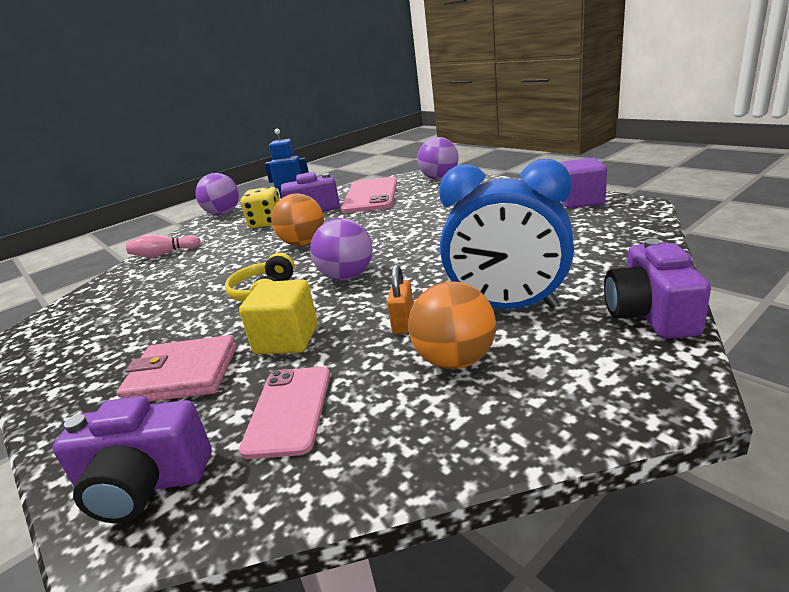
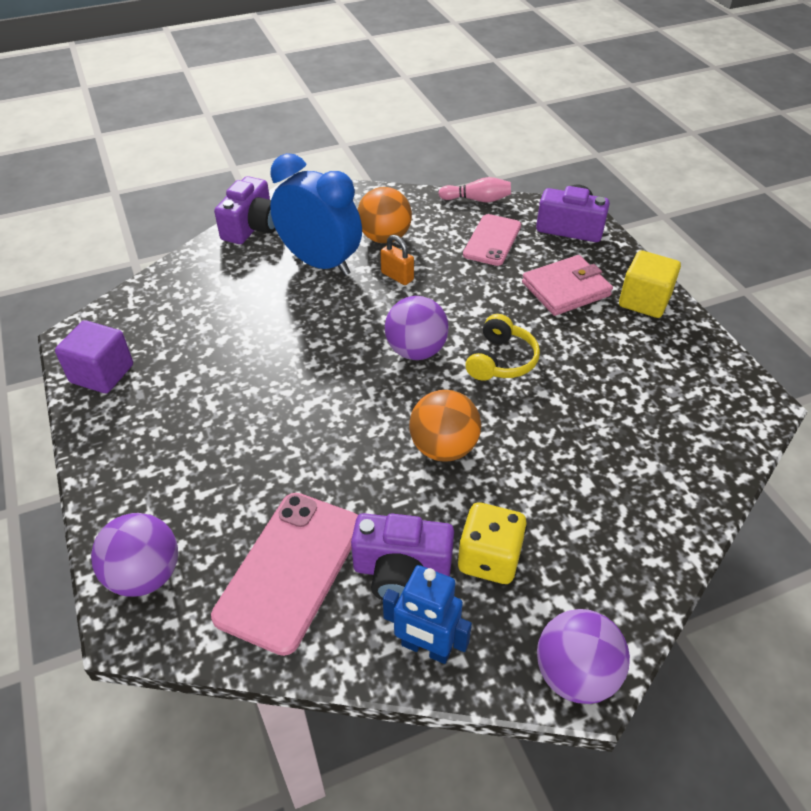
camera: 165 degrees left, 20 degrees up
(164, 254) = (653, 530): pink bowling pin -> pink bowling pin (477, 200)
(183, 374) = (566, 289): pink wallet -> pink wallet turned 45 degrees counterclockwise
(287, 339) = (487, 293): yellow cube -> yellow cube (644, 301)
(403, 323) = (397, 276): orange padlock -> orange padlock turned 75 degrees counterclockwise

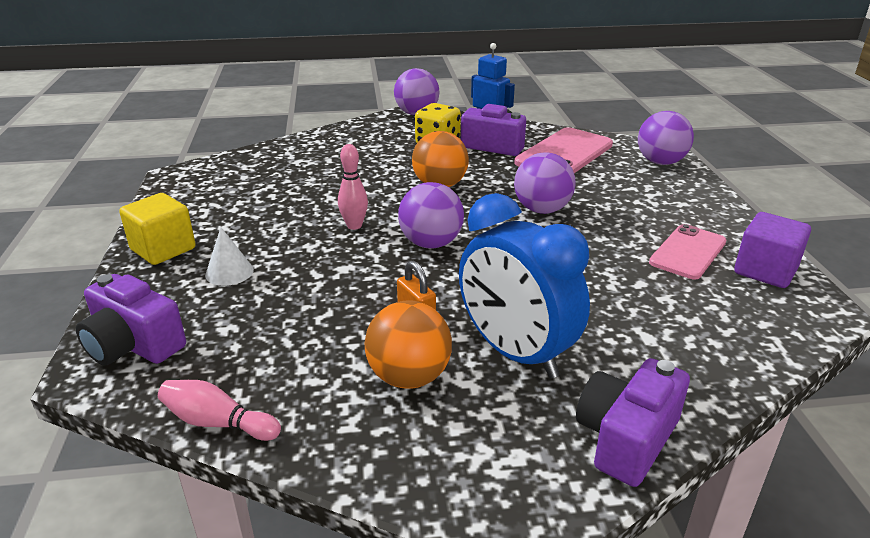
camera: 165 degrees left, 15 degrees down
(314, 424) = (542, 210): none -> purple ball
(492, 240) = (258, 345): pink phone -> pink phone (688, 252)
(501, 360) = (354, 226): yellow headphones -> pink bowling pin
(566, 289) = (229, 272): pink wallet -> white cone

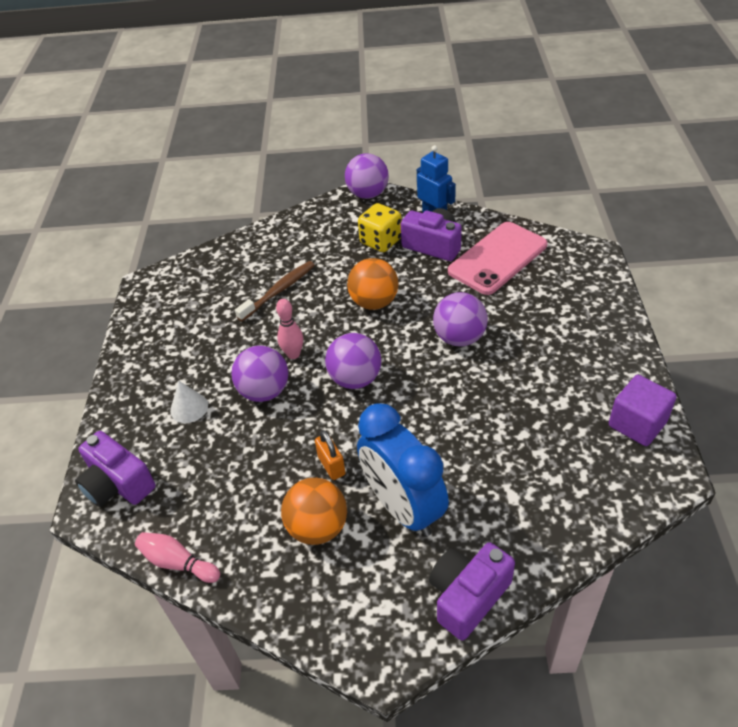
camera: 10 degrees right, 15 degrees up
(163, 249) = (137, 378): yellow cube -> none
(330, 179) = (278, 291): none -> brown toothbrush
(660, 162) = (587, 272): purple ball -> purple ball (264, 391)
(688, 252) = (576, 397): pink phone -> none

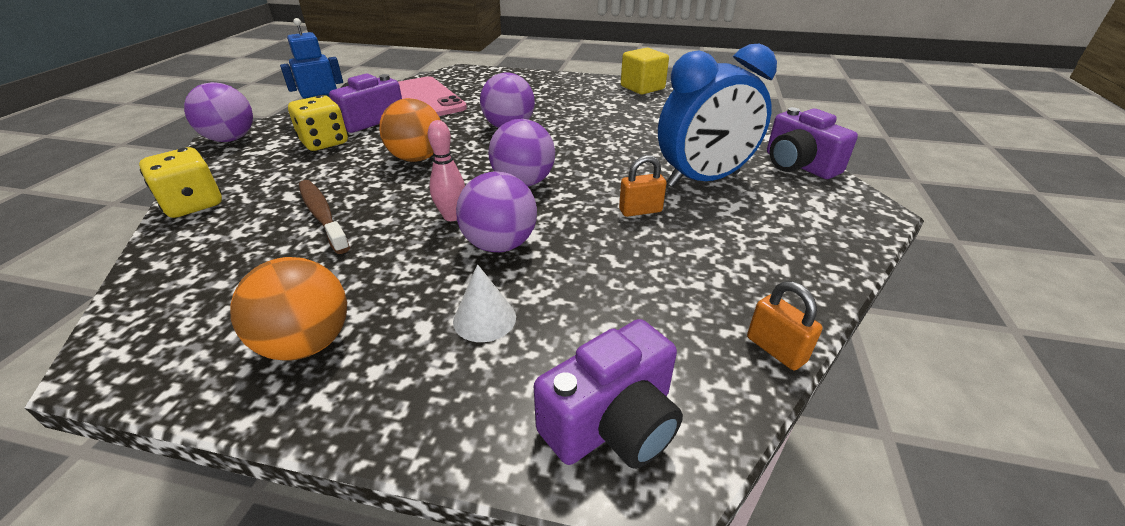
camera: 80 degrees left, 10 degrees down
(178, 563) = (775, 349): pink bowling pin -> orange padlock
(276, 230) = (193, 204): none -> yellow dice
(318, 527) = (723, 228): orange ball -> orange ball (307, 343)
(637, 424) = (642, 88): purple cube -> yellow cube

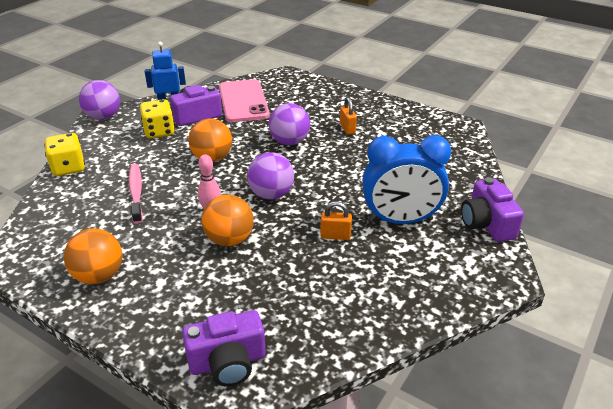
camera: 20 degrees right, 0 degrees up
(322, 216) = (136, 193): brown toothbrush -> pink toothbrush
(484, 319) = (194, 286): white cone -> none
(500, 244) = (229, 239): purple ball -> orange ball
(642, 88) = (421, 119): yellow cube -> none
(775, 349) = (347, 351): orange padlock -> orange padlock (347, 128)

